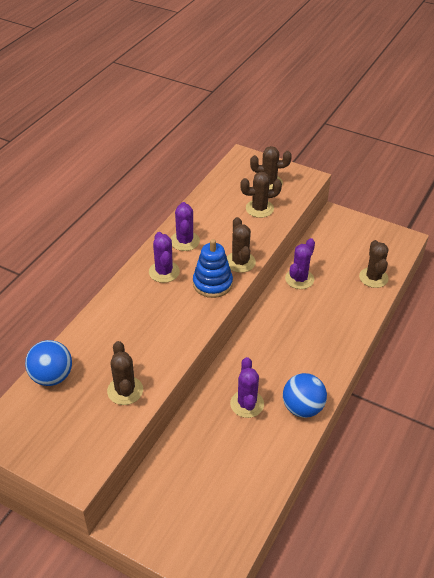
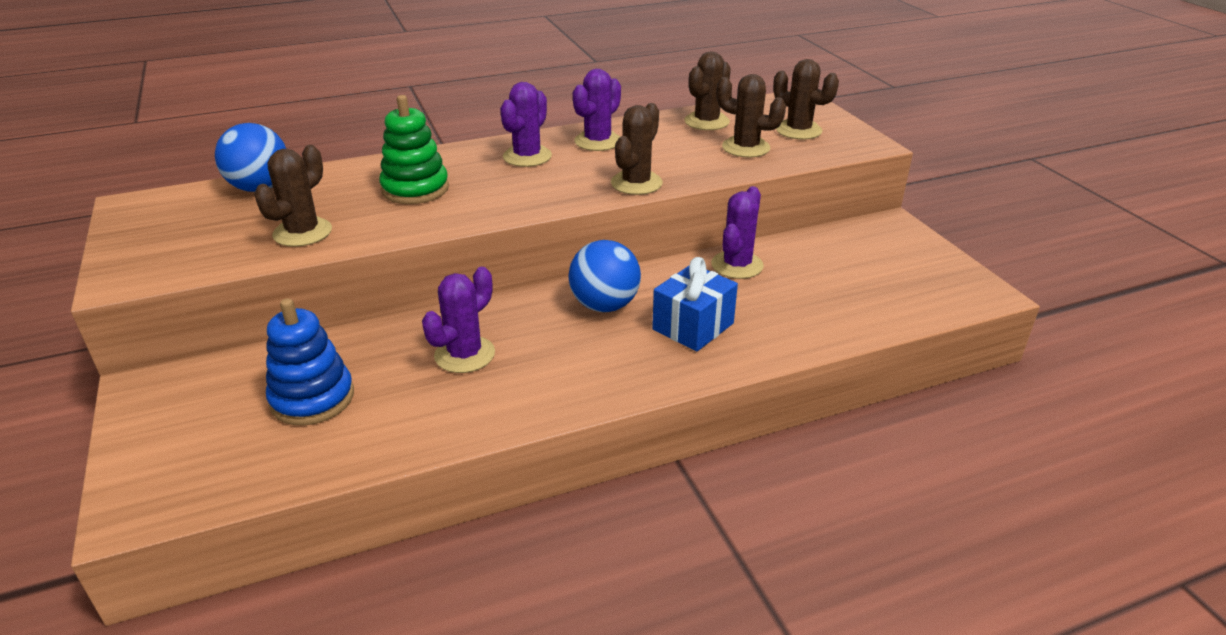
camera: 40 degrees right, 10 degrees down
(139, 328) = (415, 189): none -> green stacking toy
(212, 283) = (567, 188): blue stacking toy -> blue stacking toy (312, 398)
(299, 279) = (737, 265): purple cactus -> purple cactus turned 45 degrees counterclockwise
(302, 408) = (530, 400): blue ball -> blue ball (604, 305)
(320, 326) = (693, 326): none -> blue gift
(373, 277) = (861, 312): brown cactus -> brown cactus (706, 122)

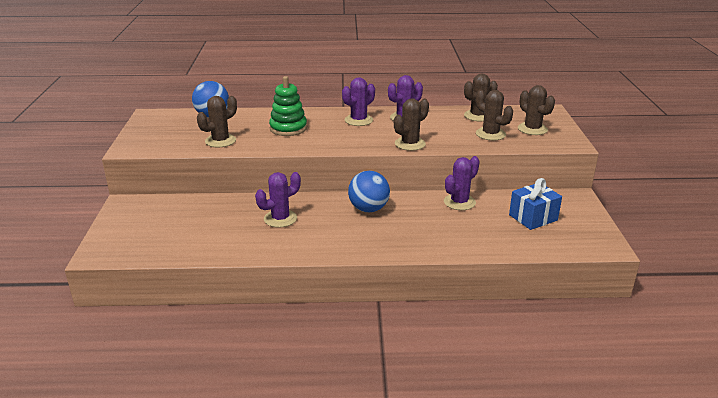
camera: 20 degrees right, 5 degrees down
(312, 398) = (197, 223): blue stacking toy -> none
(693, 326) = (411, 229): blue gift -> blue gift (533, 217)

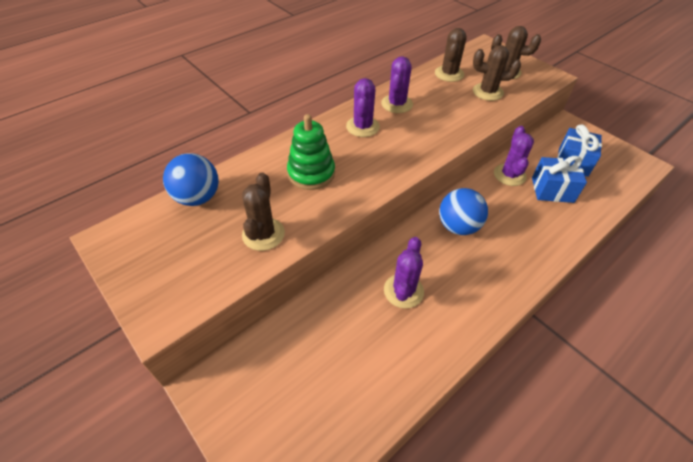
camera: 40 degrees left, 20 degrees up
(410, 144) = (448, 136): brown cactus -> none
(481, 223) = (552, 190): none -> blue gift

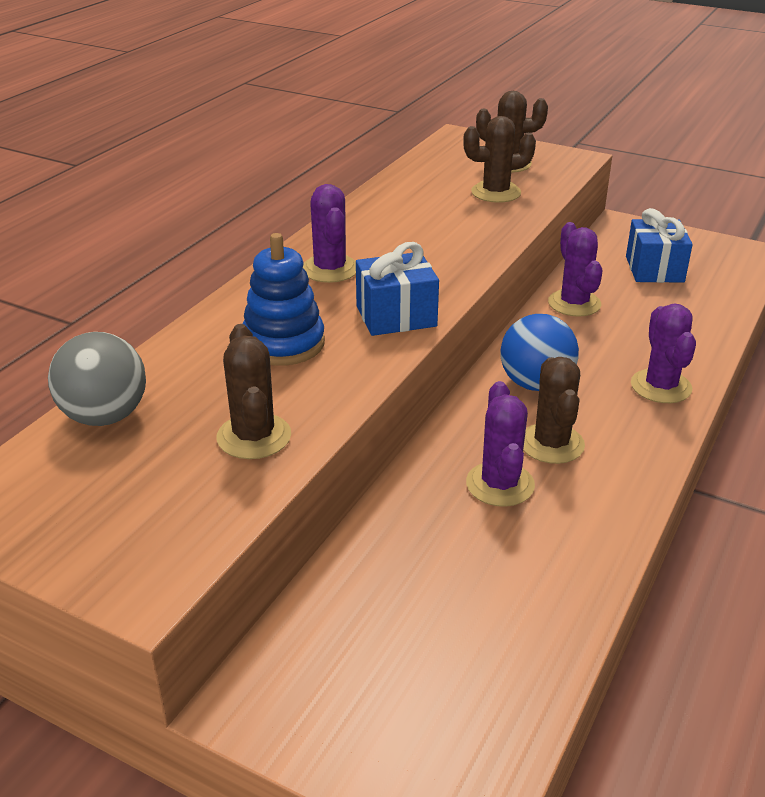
camera: 20 degrees left, 15 degrees down
(198, 197) = (105, 416): blue ball -> grey ball
(311, 173) = (283, 343): green stacking toy -> blue stacking toy
(397, 104) = (366, 231): purple cactus -> purple cactus (661, 386)
(449, 74) = (424, 180): brown cactus -> brown cactus (551, 444)
(552, 190) = (645, 308): blue gift -> blue gift (396, 316)

